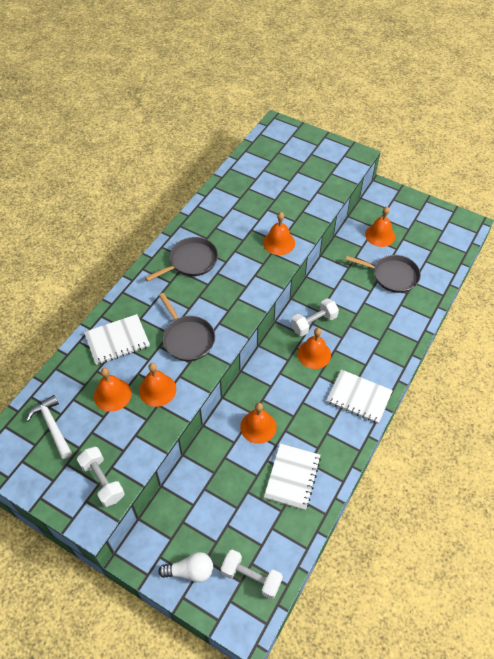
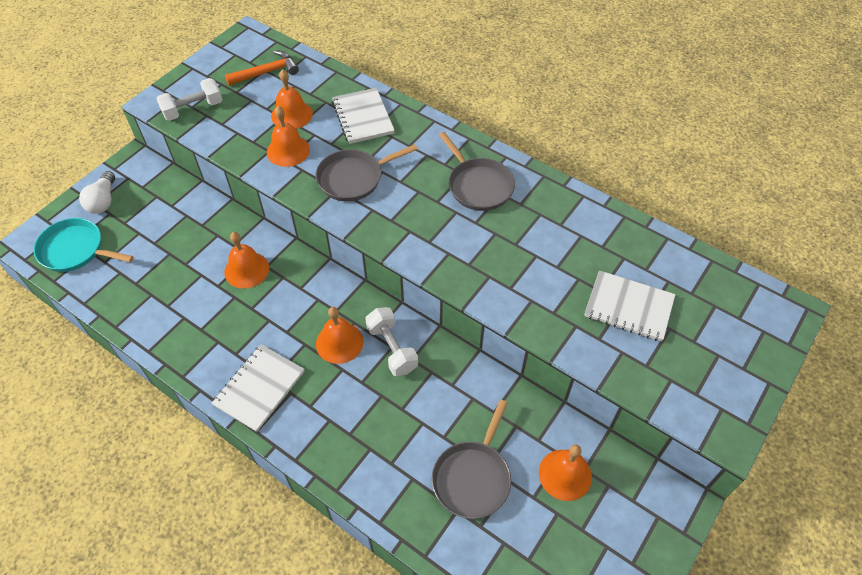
camera: 95 degrees right, 0 degrees up
(52, 426) = (266, 72): white hammer -> orange hammer
(251, 577) = (75, 250): white dumbbell -> turquoise pan
(279, 242) = (508, 287): orange bell -> none
(292, 477) = (171, 298): white notebook -> white notebook (629, 307)

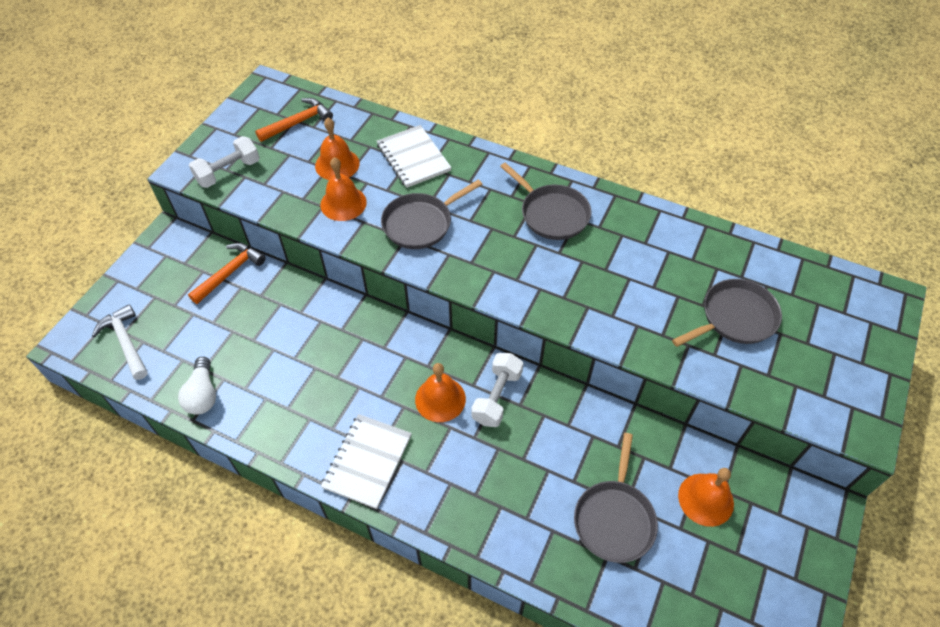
camera: 10 degrees left, 0 degrees up
(75, 250) = (126, 342): turquoise pan -> white hammer
(103, 201) = (144, 284): white light bulb -> white light bulb (203, 394)
(179, 201) = (230, 273): none -> orange hammer
(246, 270) = (321, 336): orange bell -> none
(392, 348) = (497, 397): white dumbbell -> white dumbbell turned 60 degrees clockwise
(629, 307) = (735, 318): white notebook -> grey pan

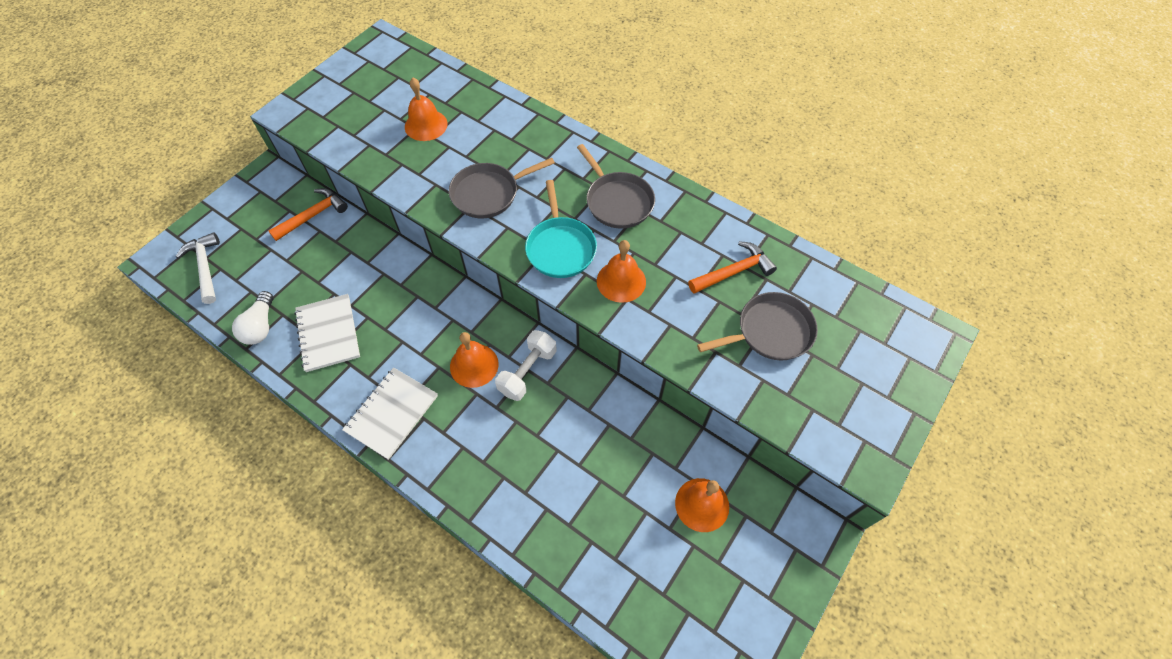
camera: 10 degrees right, 5 degrees up
(228, 172) = (324, 119): white dumbbell -> none
(298, 122) = (400, 80): orange hammer -> orange hammer (733, 272)
(343, 203) = (421, 164): orange bell -> orange bell (621, 281)
(413, 158) = (499, 128): white notebook -> white notebook (328, 333)
(508, 267) = (560, 248): none -> turquoise pan
(614, 519) = (608, 508): grey pan -> none

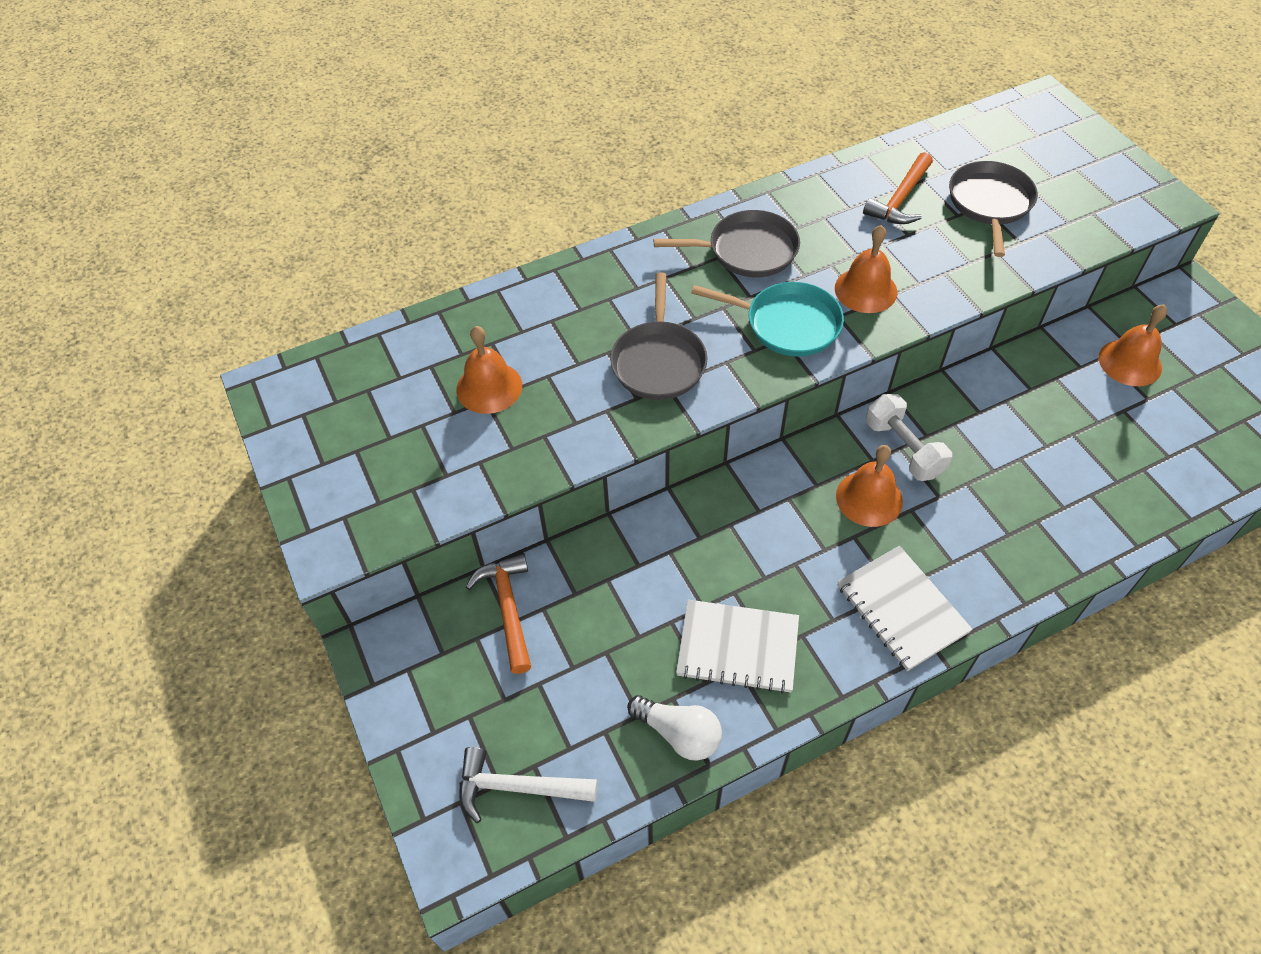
camera: 60 degrees left, 5 degrees down
(733, 272) = (900, 199): orange hammer -> orange hammer turned 150 degrees counterclockwise

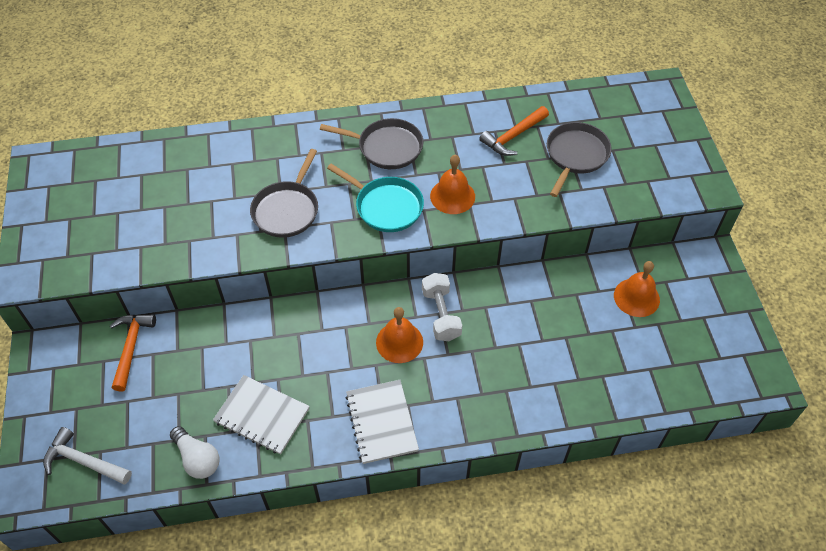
camera: 15 degrees right, 0 degrees up
(489, 387) = (170, 199): orange bell -> none

